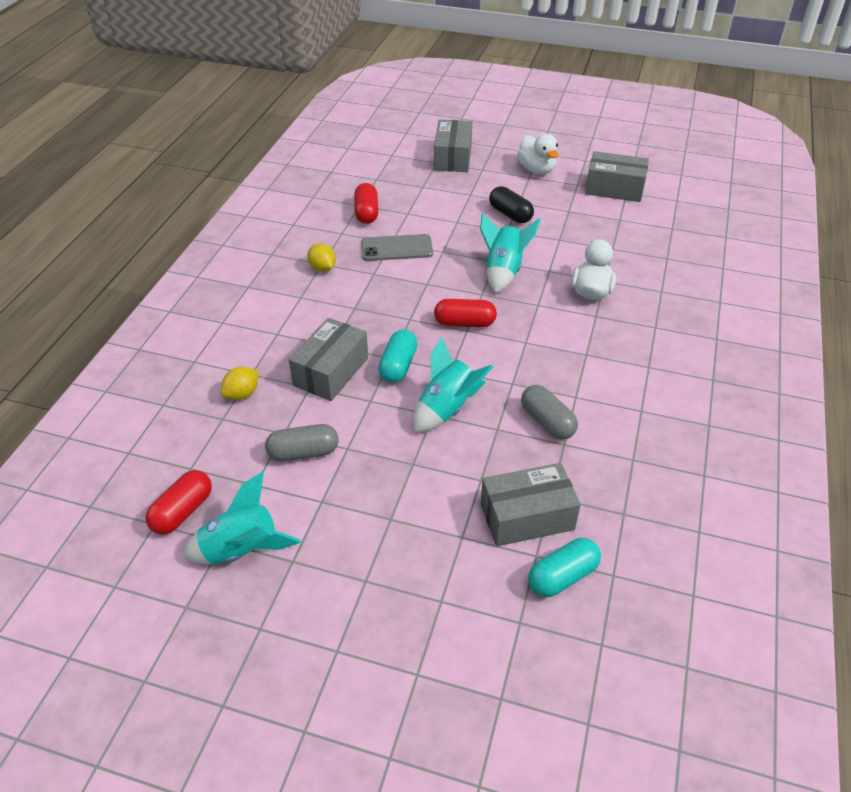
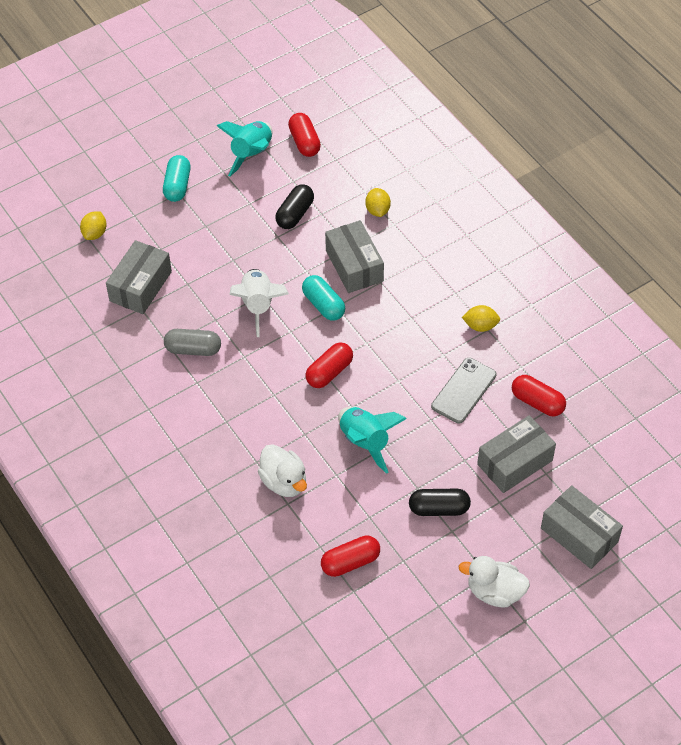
camera: 130 degrees right, 10 degrees up
(303, 453) = (295, 214): grey capsule -> black capsule
(447, 408) = (258, 305): turquoise rocket -> white rocket
(507, 621) = (95, 233): none -> yellow lemon
(562, 576) = (90, 274): turquoise capsule -> turquoise capsule (177, 186)
(603, 230) = (350, 562): none -> red capsule
(614, 189) = (403, 632): grey box -> grey box (515, 462)

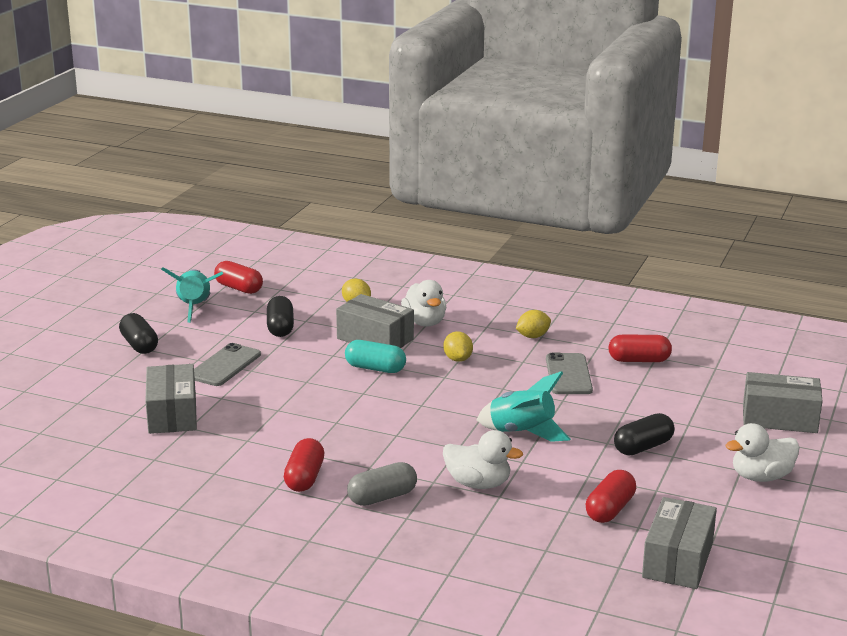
camera: 35 degrees left, 30 degrees down
(95, 233) = (81, 397): yellow lemon -> yellow lemon (458, 359)
(177, 186) = (139, 345): turquoise capsule -> black capsule
(193, 349) = (278, 434): grey capsule -> grey capsule (382, 497)
(218, 244) = (225, 365): none -> grey phone
(258, 305) = (311, 388): white rocket -> none
(329, 372) = (432, 404): red capsule -> red capsule (304, 478)
(411, 262) = (424, 322): none -> white duck
(515, 462) = (668, 398): grey box -> grey box (678, 560)

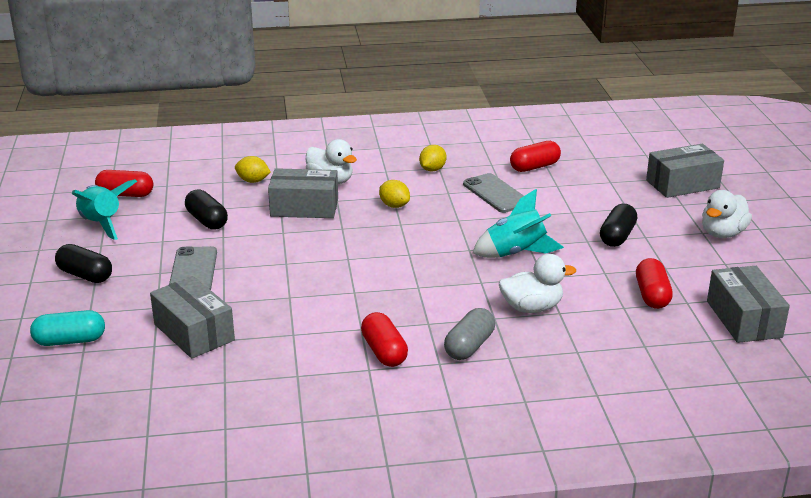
camera: 30 degrees left, 5 degrees up
(375, 368) = (334, 233): turquoise capsule -> turquoise capsule (70, 341)

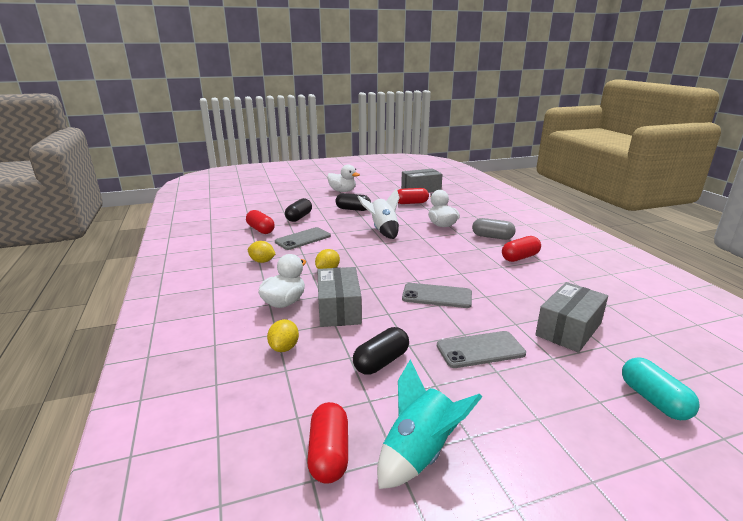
camera: 100 degrees left, 5 degrees down
(85, 275) = (541, 428): black capsule -> black capsule (299, 217)
(304, 265) = (437, 296): none -> grey phone
(516, 253) = (383, 230): turquoise rocket -> white rocket
(682, 184) = (287, 197): grey box -> none

